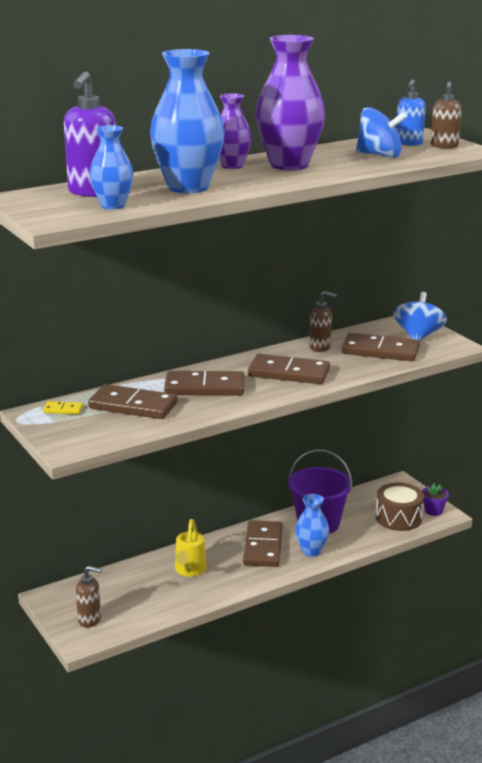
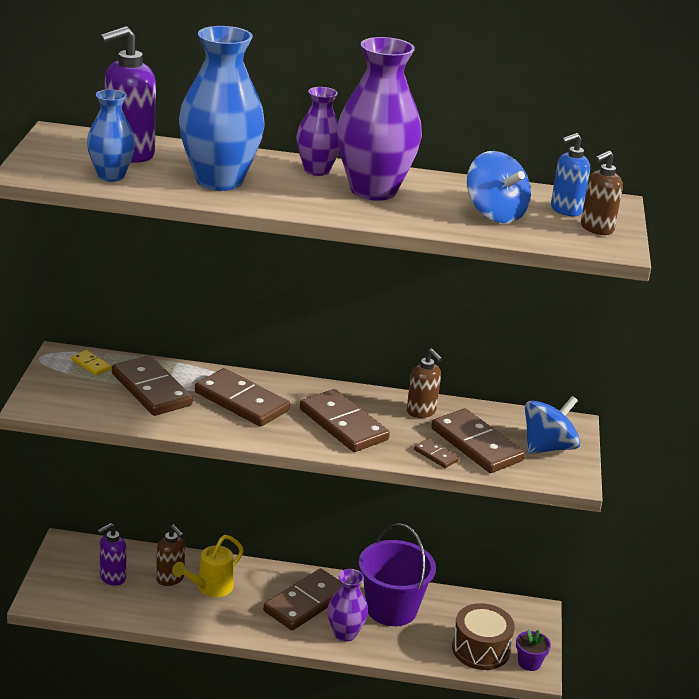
camera: 35 degrees right, 5 degrees up
(90, 620) = (71, 585): brown soap dispenser -> brown soap dispenser (170, 579)
(113, 599) = (112, 578): none -> purple soap dispenser
(311, 551) = (345, 633): blue vase -> purple vase
(368, 365) = (436, 455): none -> brown domino

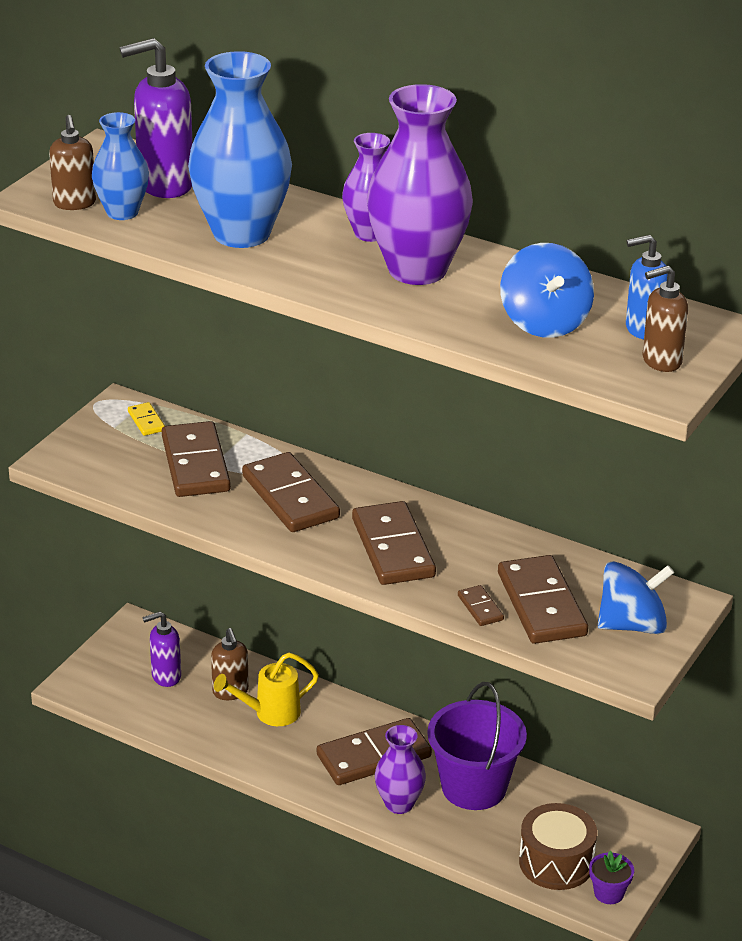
camera: 25 degrees right, 5 degrees up
(421, 412) = (501, 549): brown soap dispenser -> brown soap dispenser (74, 203)

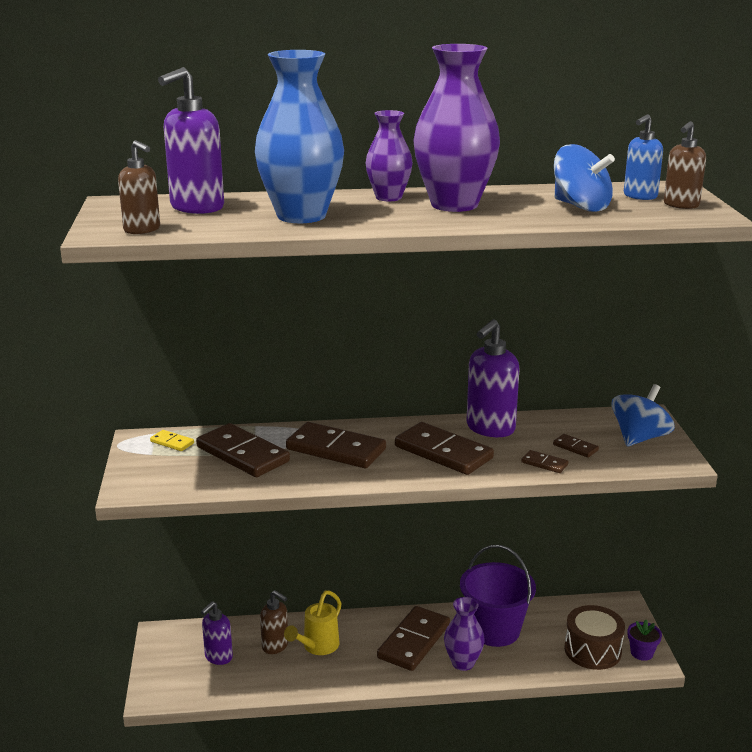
camera: 35 degrees left, 10 degrees down
(122, 212) = (190, 226): blue vase -> none
(481, 541) = (490, 429): none -> purple soap dispenser
(542, 604) = (575, 447): brown domino -> brown domino, size x0.45

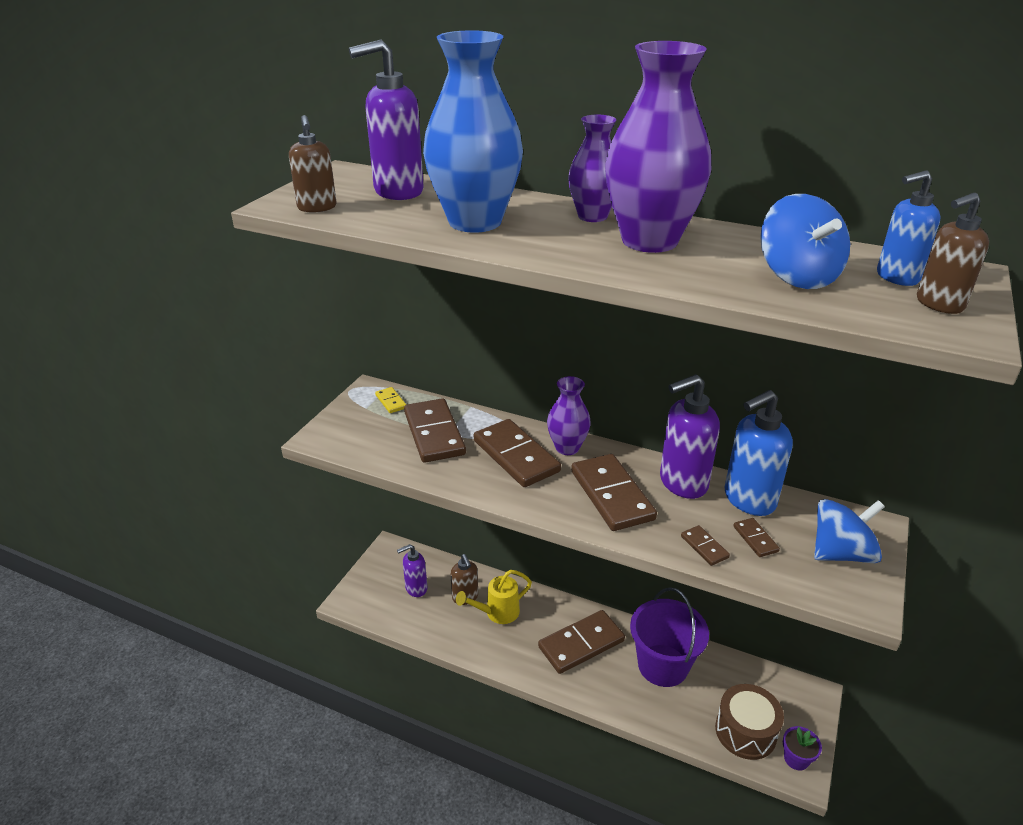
camera: 30 degrees right, 10 degrees up
(463, 663) = (610, 686): purple vase -> purple vase (567, 448)
(548, 425) = (748, 500): none -> blue soap dispenser

